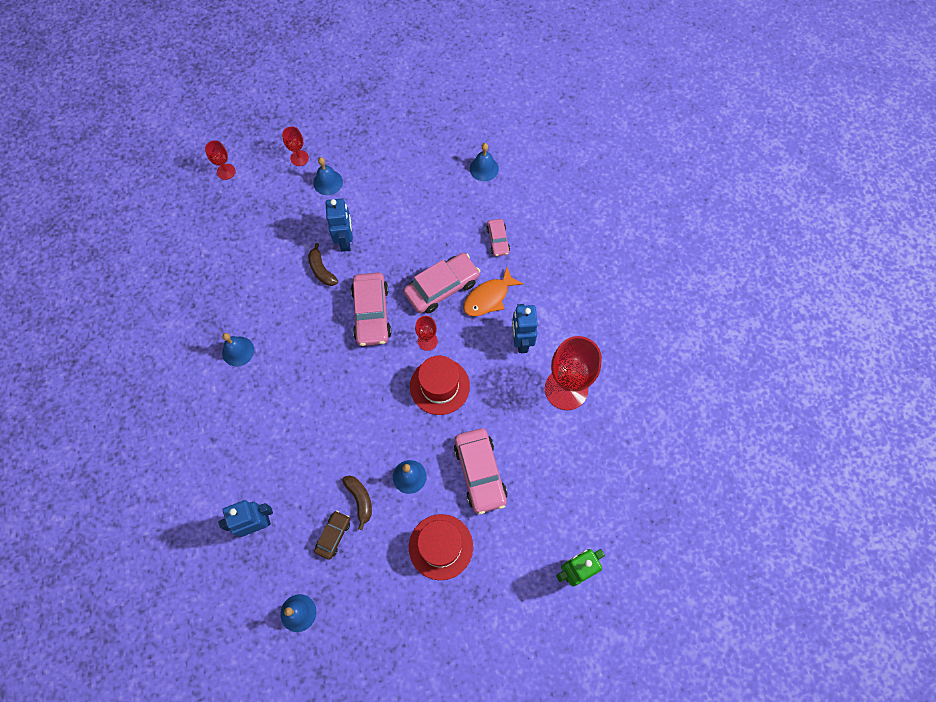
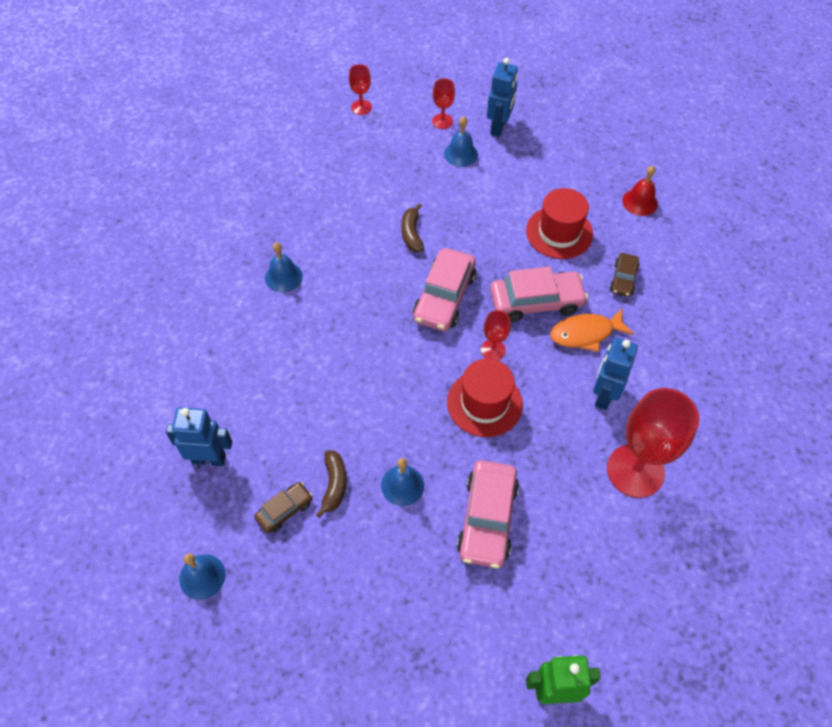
camera: 25 degrees right, 10 degrees down
(345, 241) = (451, 215): blue robot -> blue robot (498, 127)
(441, 546) = (401, 581): red hat -> red hat (559, 232)
(484, 168) = (640, 202): blue bell -> red bell
(498, 240) = (623, 279): pink car -> brown car

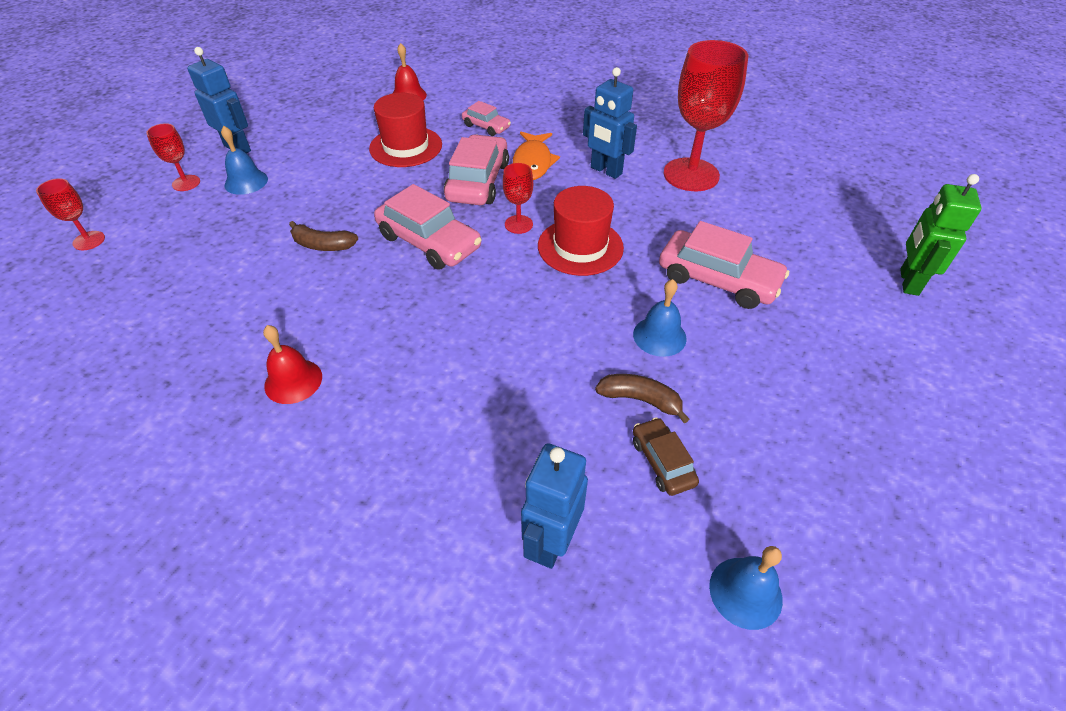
camera: 70 degrees left, 10 degrees down
(283, 277) = (293, 381): blue bell -> red bell
(623, 279) = (486, 126): brown car -> pink car

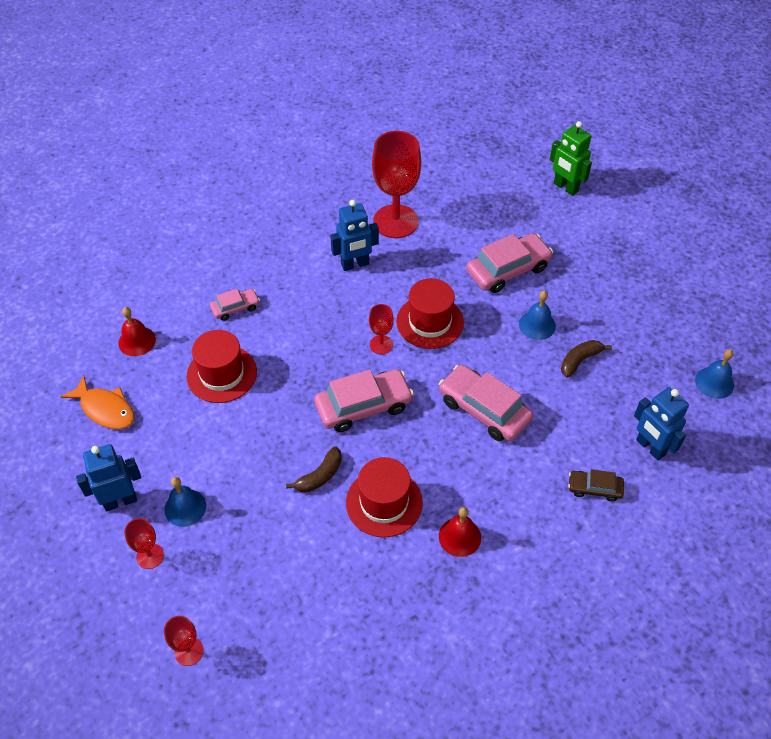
camera: 60 degrees left, 5 degrees up
(312, 302) = (384, 502): none -> red hat
(478, 182) = (310, 346): pink car -> pink car (484, 410)
(533, 163) = (311, 301): orange fish -> orange fish (105, 409)
(662, 462) = (626, 374): brown car -> brown car (594, 488)

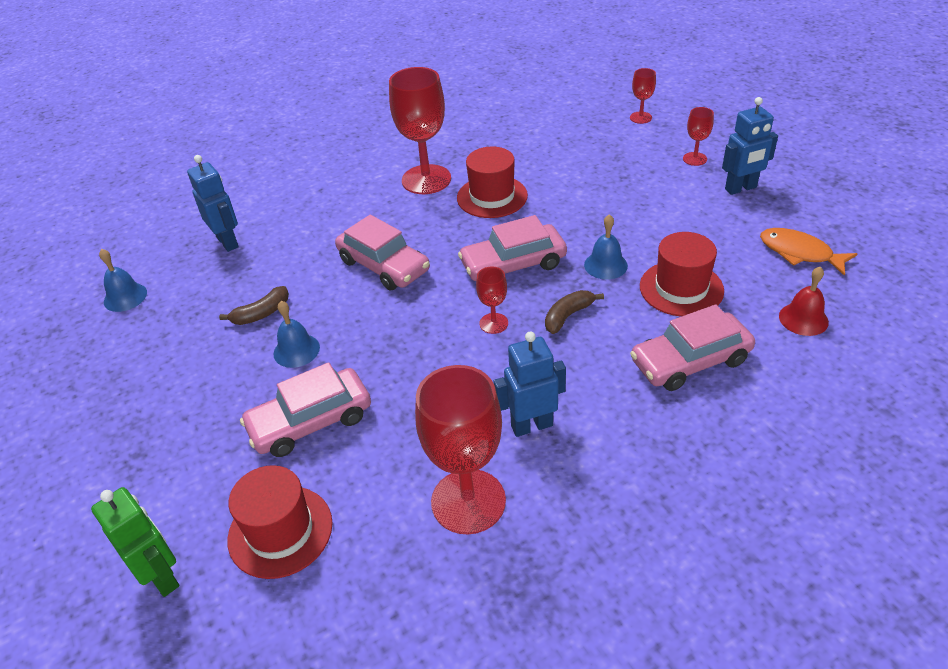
camera: 175 degrees left, 10 degrees down
(185, 507) = (677, 187): blue bell -> blue bell (605, 265)
(235, 308) = (690, 361): pink car -> pink car, size x1.84
(320, 476) = (553, 211): brown banana -> brown banana (568, 316)
(430, 322) = (431, 350): red hat -> red hat (280, 531)
(459, 537) = (426, 179): red bell -> red goblet
(594, 488) = (296, 212): brown car -> none

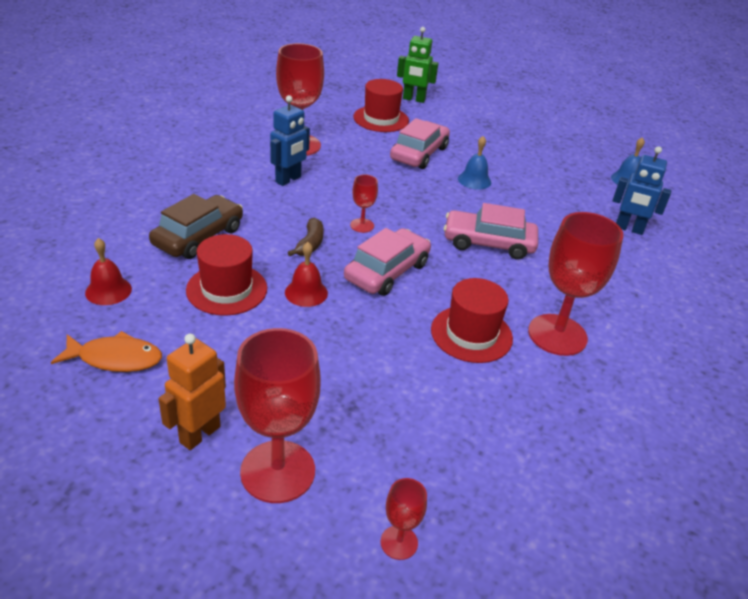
camera: 140 degrees right, 5 degrees down
(261, 313) = (527, 193): brown banana -> none
(605, 265) = (306, 292): blue bell -> red bell
(690, 361) = (198, 237): pink car -> brown car
(694, 159) = (278, 471): red goblet -> red goblet, size x2.12
(741, 188) = (199, 434): blue robot -> orange robot

